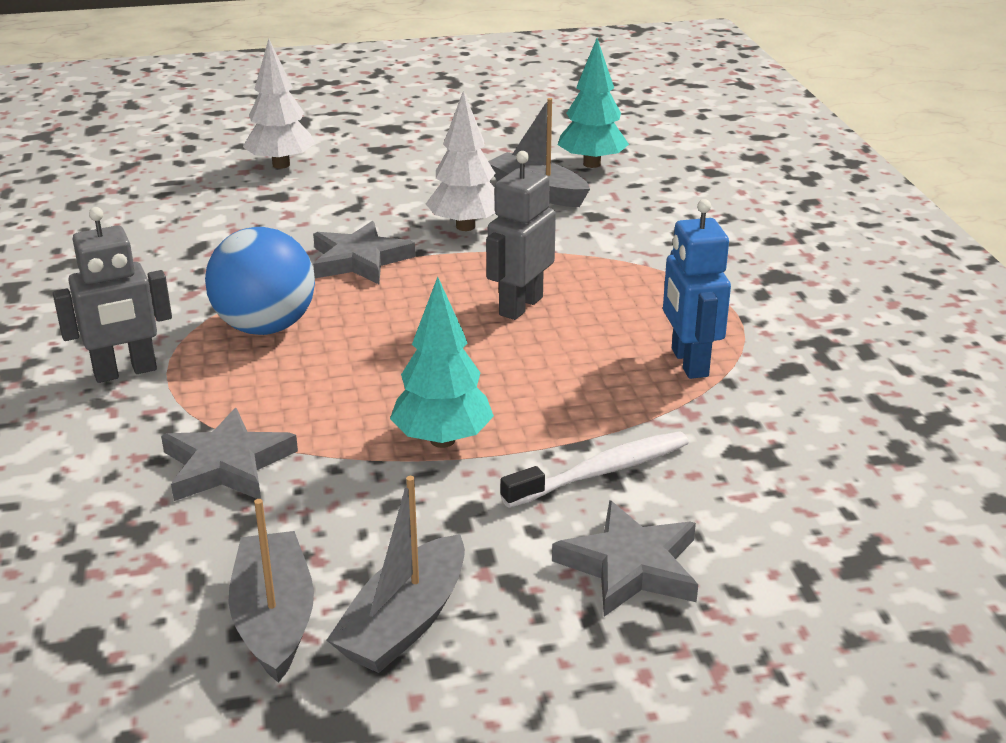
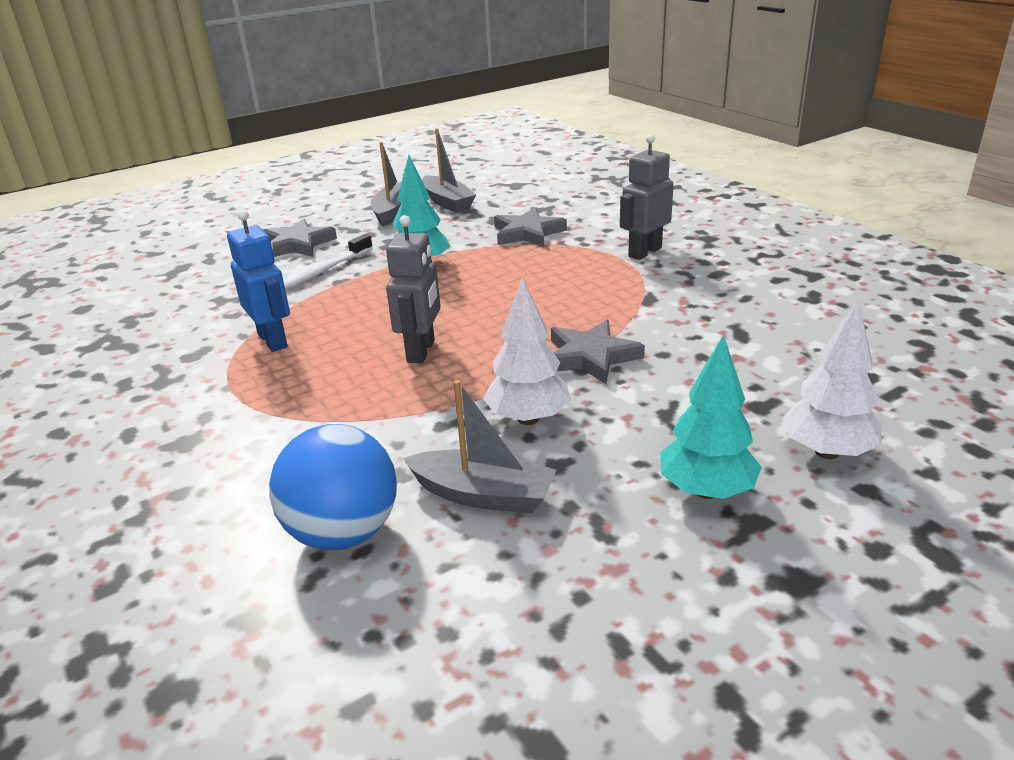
camera: 160 degrees right, 0 degrees up
(265, 327) = (597, 292): blue ball -> blue ball (343, 532)
(592, 164) = (438, 580): turquoise tree -> turquoise tree (706, 490)

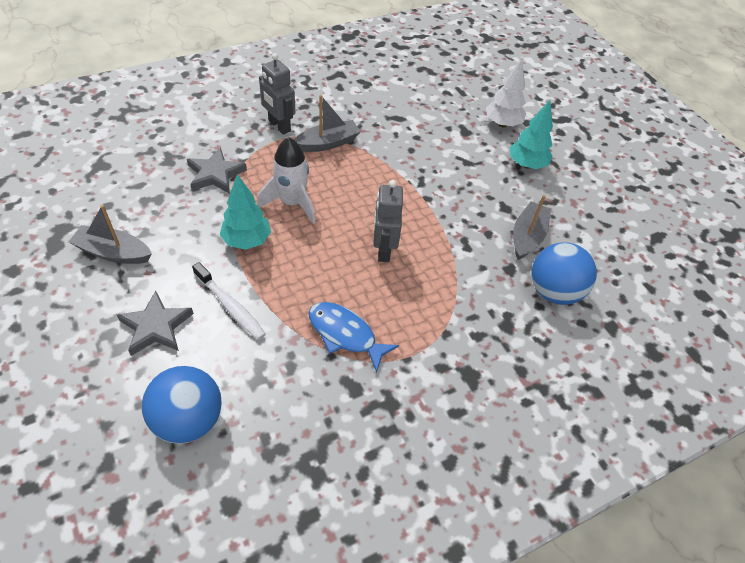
camera: 90 degrees left, 20 degrees up
(183, 276) = (188, 420): none -> blue ball
(273, 340) = (345, 334): blue robot -> blue fish
(421, 351) = (383, 250): grey robot -> grey robot turned 105 degrees counterclockwise
(447, 202) = (115, 213): grey boat -> grey boat (327, 143)
(494, 280) = (292, 203): none -> white rocket
(528, 418) = (465, 211): white tree -> none
(591, 357) = (408, 177): grey star -> none

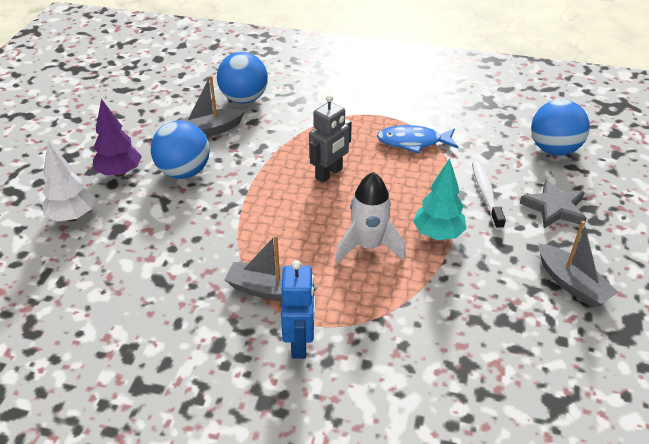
camera: 135 degrees left, 10 degrees down
(215, 174) = (422, 317): grey star -> none
(279, 126) = (300, 343): grey robot -> blue robot
(345, 334) = (413, 142): blue fish -> blue fish turned 105 degrees clockwise
(488, 189) = (184, 172): none -> blue ball
(526, 165) = (120, 173): turquoise tree -> purple tree

